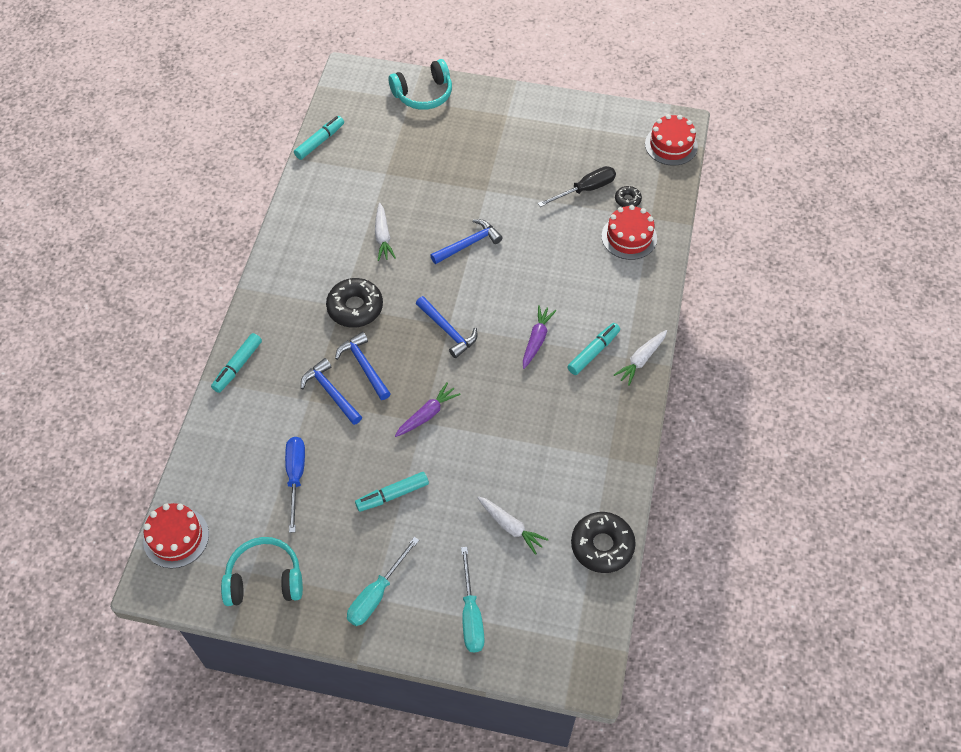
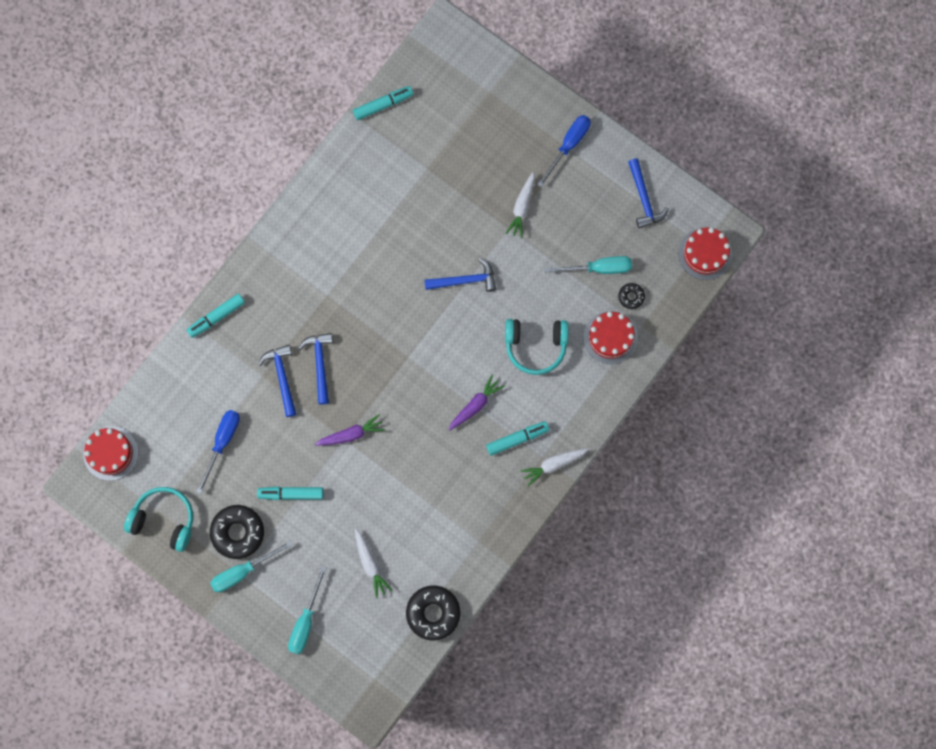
camera: 25 degrees right, 20 degrees up
(355, 307) = (337, 302): black donut -> black donut (238, 532)
(383, 236) = (393, 238): white carrot -> white carrot (522, 207)
(423, 94) = (504, 89): turquoise headphones -> turquoise headphones (535, 346)
(447, 331) = (405, 361): blue hammer -> blue hammer (644, 198)
(504, 112) = (568, 145): none -> blue screwdriver
(585, 189) = (599, 268): black screwdriver -> turquoise screwdriver

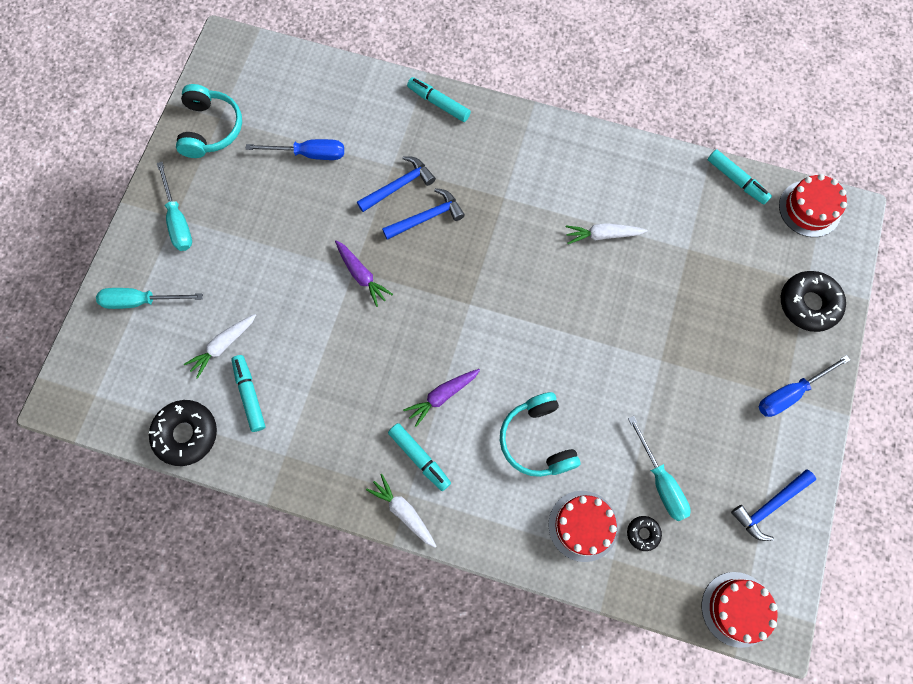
camera: 70 degrees right, 5 degrees down
(111, 453) = (264, 59): red cake -> red cake (809, 208)
(238, 532) = (218, 201): black donut -> black donut (808, 304)
(242, 571) = (178, 220): turquoise screwdriver -> turquoise screwdriver turned 150 degrees counterclockwise
(291, 494) = (276, 238): turquoise marker -> turquoise marker (250, 394)
(464, 280) = (580, 333): blue hammer -> none
(475, 405) = (442, 396): purple carrot -> purple carrot turned 120 degrees clockwise
(522, 207) = (692, 366): white carrot -> white carrot (603, 235)
(568, 145) = (790, 393): blue screwdriver -> blue screwdriver turned 135 degrees clockwise

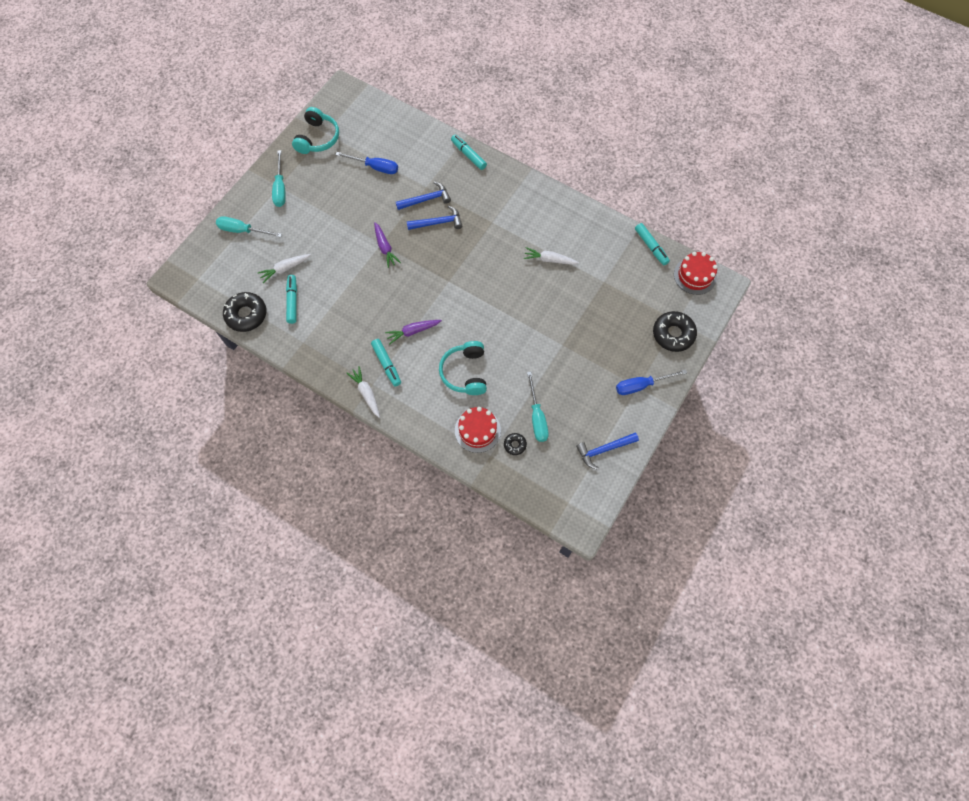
camera: 15 degrees right, 5 degrees down
(737, 609) = (561, 505): red cake -> none

